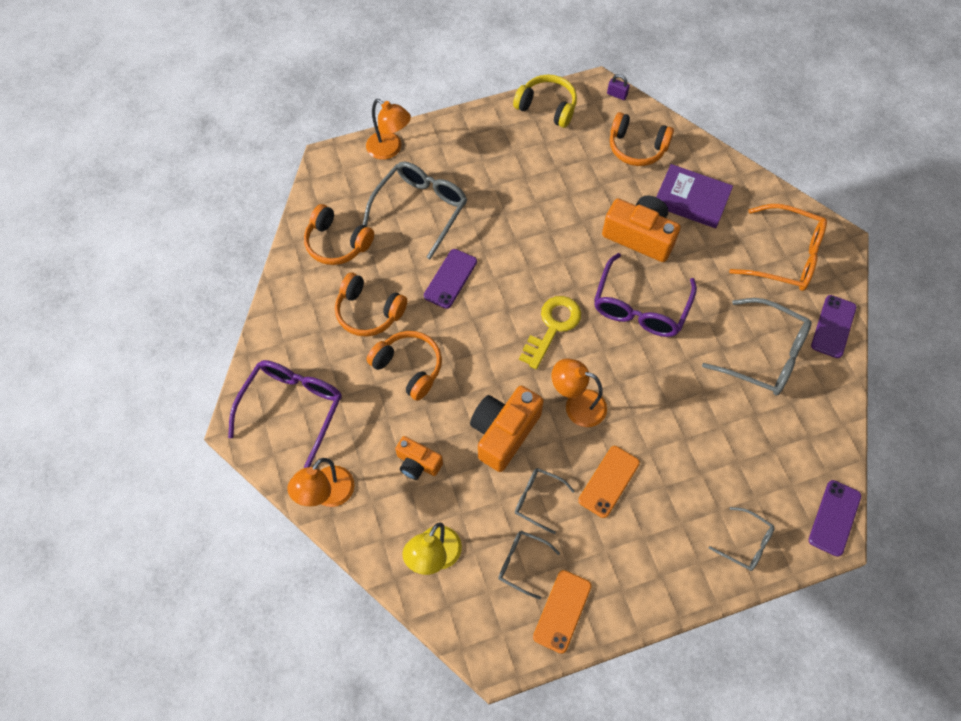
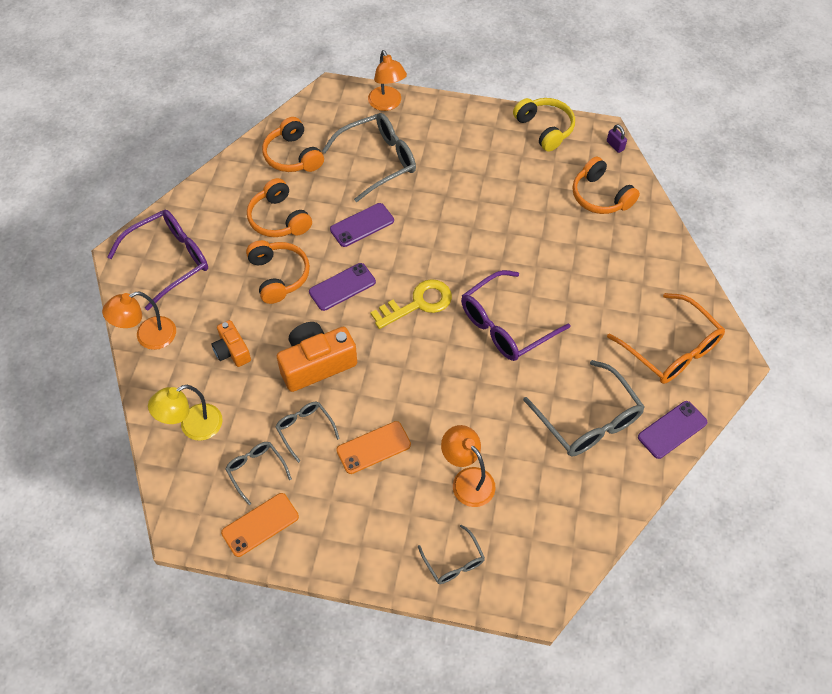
camera: 30 degrees right, 5 degrees down
(577, 405) = (392, 374): orange lamp -> orange lamp (467, 480)
(639, 236) = (548, 269): orange camera -> none
(691, 200) = (618, 261): purple book -> none
(834, 518) = (550, 587): purple phone -> purple phone (342, 287)

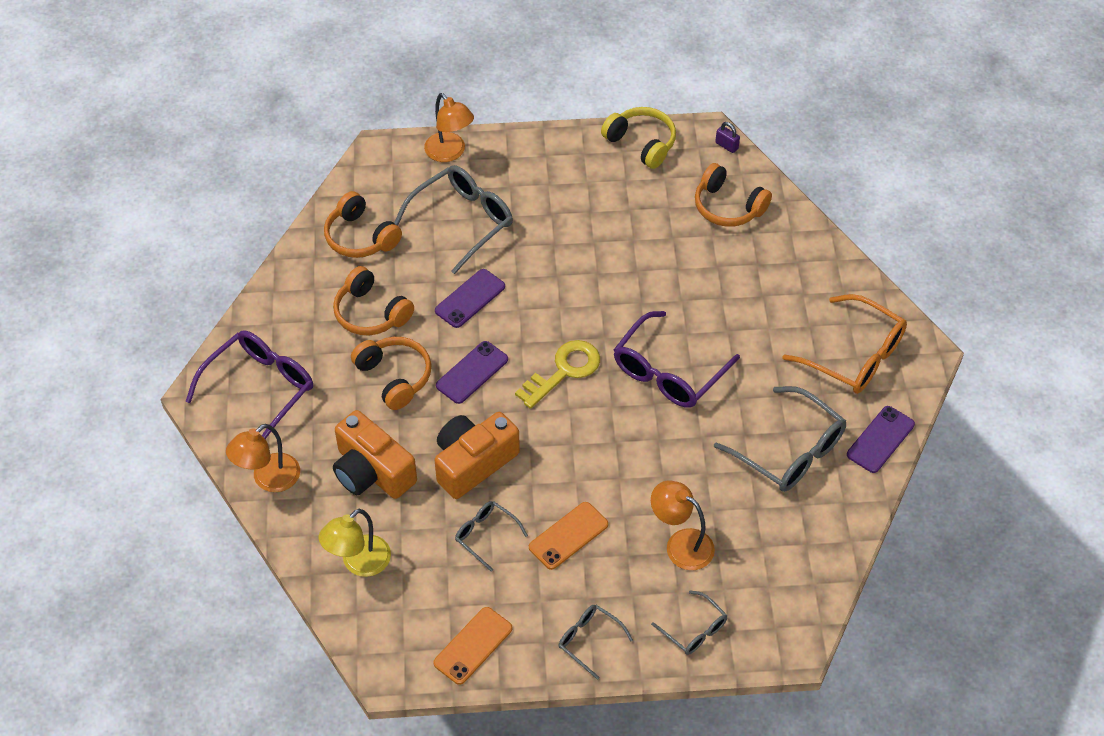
camera: 15 degrees left, 5 degrees down
(232, 351) = (372, 471): orange camera -> orange camera, size x1.73
(256, 470) = (447, 591): grey glasses -> grey glasses (589, 640)

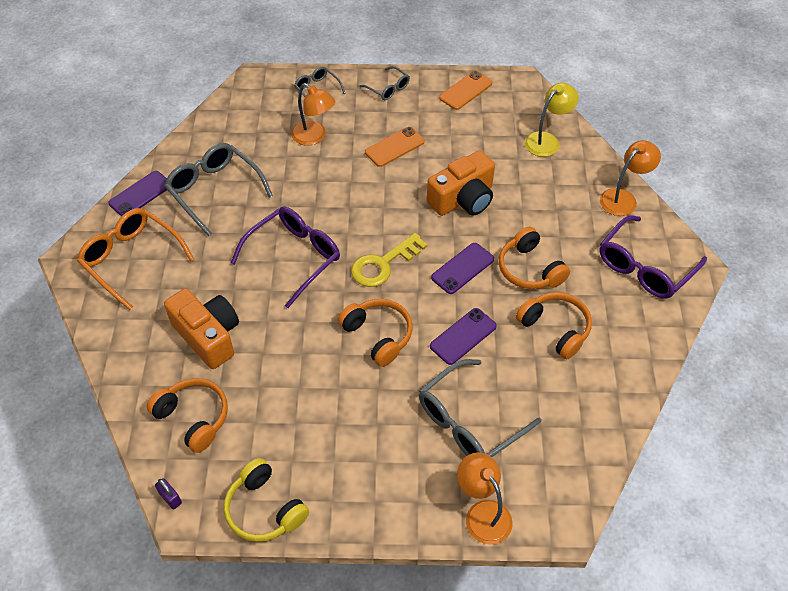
camera: 175 degrees left, 0 degrees up
(360, 237) = (573, 411): orange headphones -> orange headphones (378, 335)
(372, 471) = (542, 198): orange camera -> orange camera (208, 336)
(486, 535) = (455, 151): grey glasses -> none

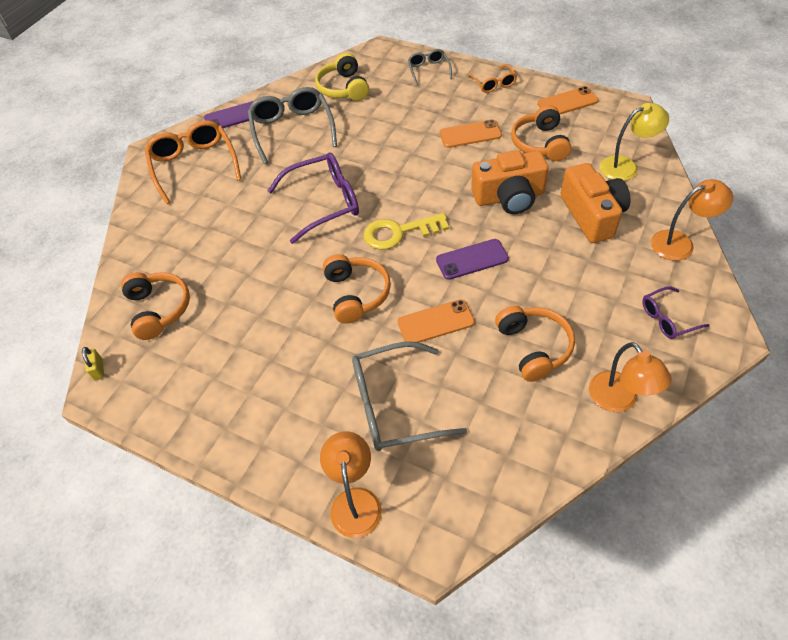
camera: 30 degrees right, 0 degrees up
(170, 498) = (98, 370): purple padlock -> yellow padlock
(208, 336) = (213, 245): orange camera -> orange camera (592, 215)
(264, 509) = (164, 411): yellow headphones -> yellow headphones (343, 88)
(314, 137) = (402, 108): orange lamp -> orange lamp (619, 400)
(388, 88) = (493, 84): grey glasses -> orange glasses
(463, 336) = (436, 322): purple phone -> orange phone
(529, 269) = (539, 281): orange headphones -> orange headphones (540, 143)
(644, 267) = (667, 318): purple glasses -> purple glasses, size x0.53

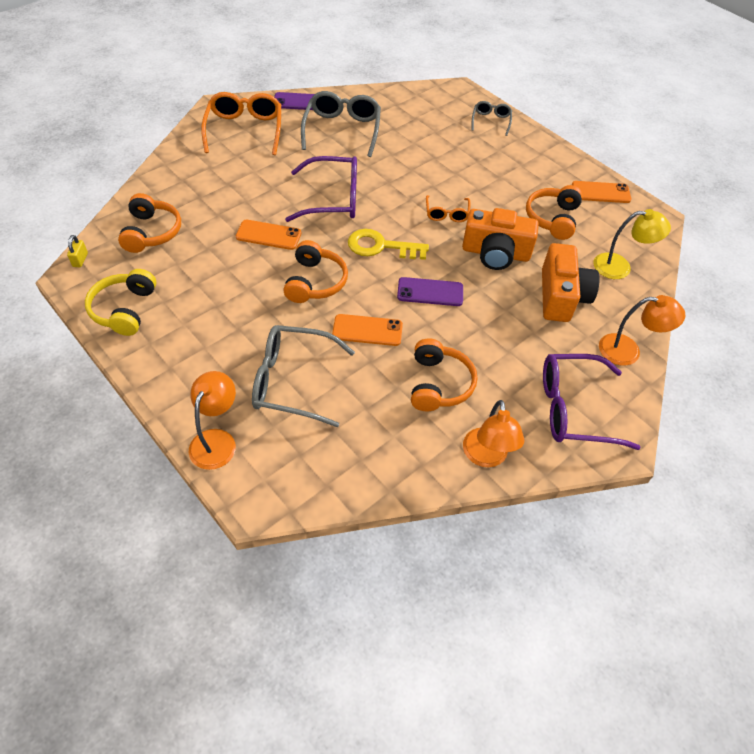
camera: 15 degrees right, 0 degrees up
(343, 88) = (406, 111): yellow headphones -> yellow headphones (124, 309)
(470, 134) = (494, 188): orange phone -> orange phone (268, 235)
(493, 84) = (542, 153): orange glasses -> orange glasses (446, 213)
(667, 318) = (574, 409): purple glasses -> purple glasses, size x1.87

